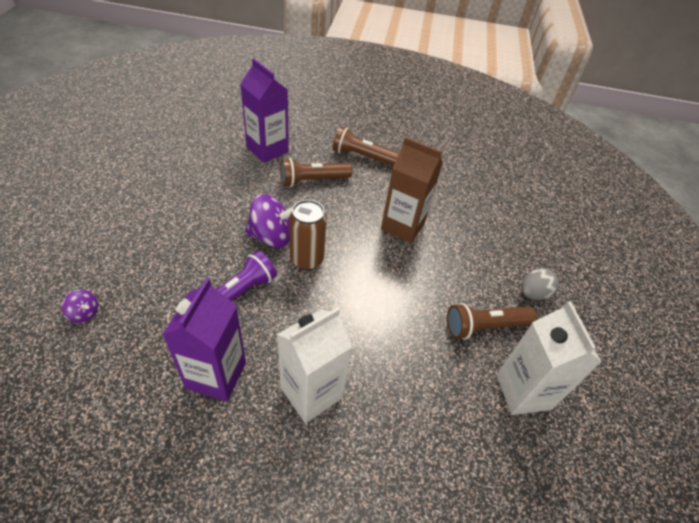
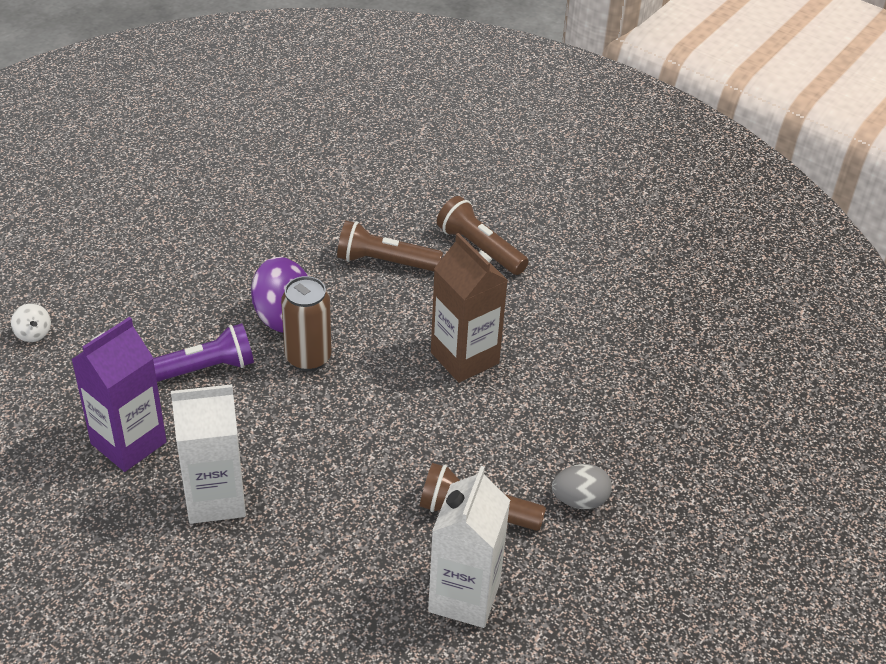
camera: 30 degrees right, 5 degrees down
(84, 313) = (33, 333): purple spinning top -> white spinning top
(267, 149) = (352, 202): purple carton -> none

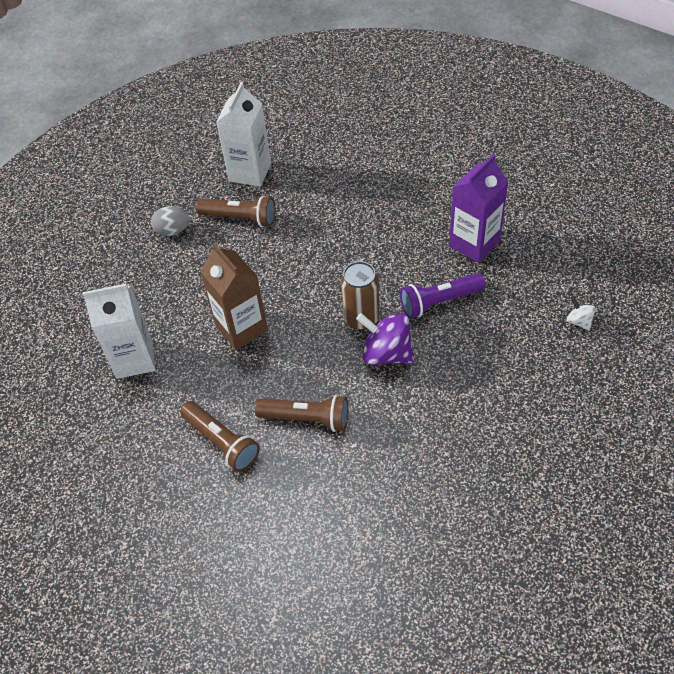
camera: 175 degrees left, 10 degrees up
(215, 498) = (406, 213): white carton -> white carton (134, 359)

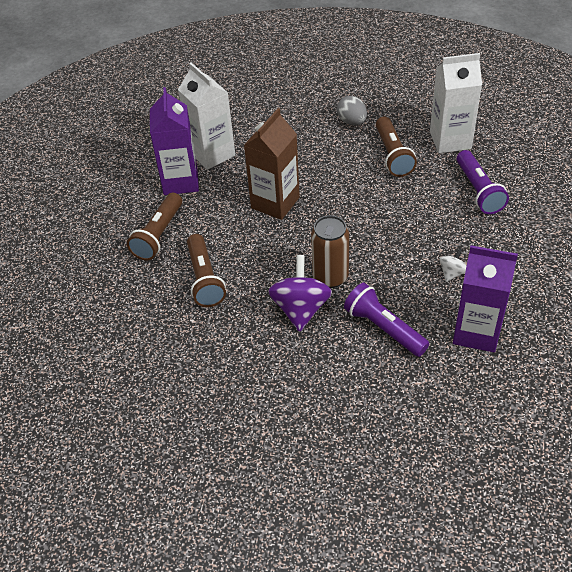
camera: 65 degrees right, 5 degrees down
(156, 400) = (180, 181): none -> purple carton
(323, 179) = (478, 190): none -> purple flashlight
(579, 321) = (428, 457): white spinning top -> white spinning top (452, 273)

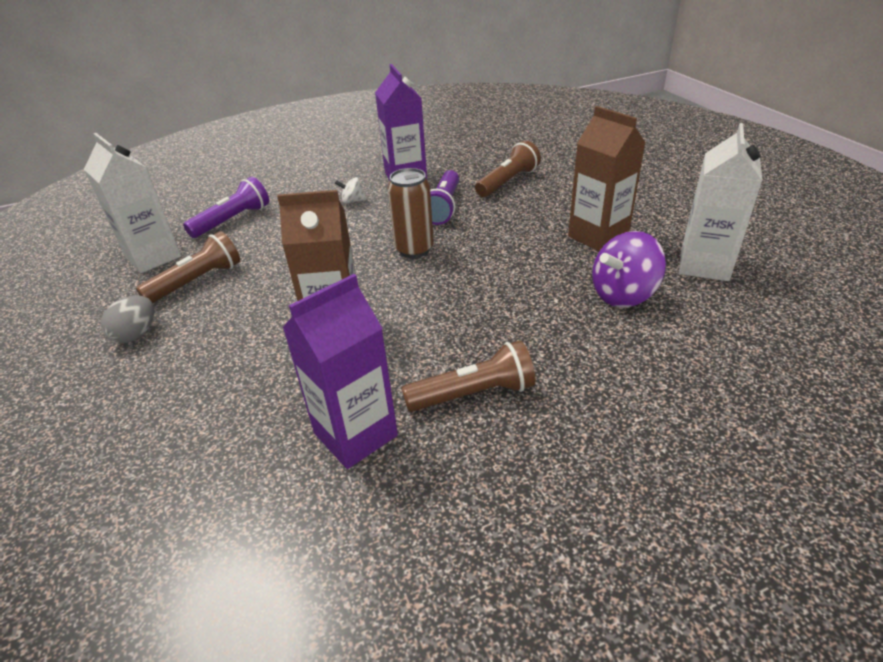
camera: 125 degrees left, 10 degrees down
(204, 279) = (498, 319): brown flashlight -> brown flashlight (508, 182)
(212, 154) = (271, 434): white carton -> white carton (704, 265)
(237, 403) = (598, 236): none -> brown carton
(300, 309) = (468, 248): purple spinning top -> purple spinning top (623, 295)

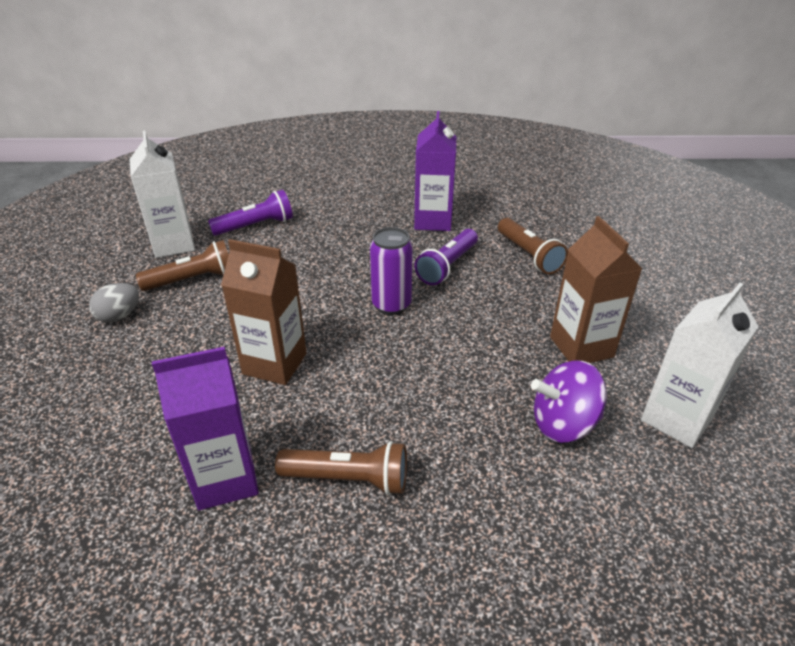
camera: 20 degrees right, 0 degrees up
(352, 201) = (368, 235): white spinning top -> none
(414, 249) = (391, 305): brown can -> purple can
(508, 182) = (528, 255): brown flashlight -> brown flashlight turned 90 degrees clockwise

